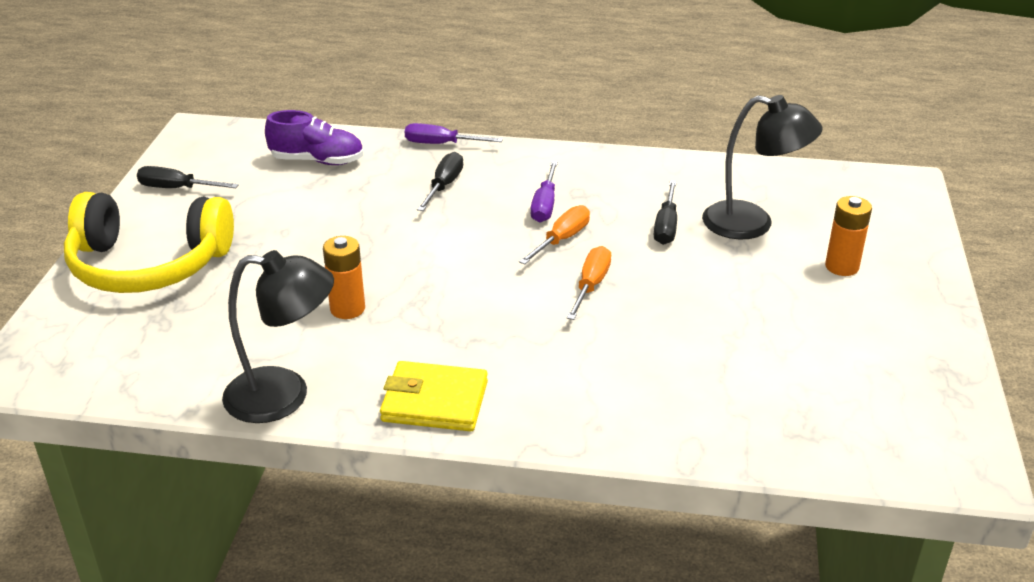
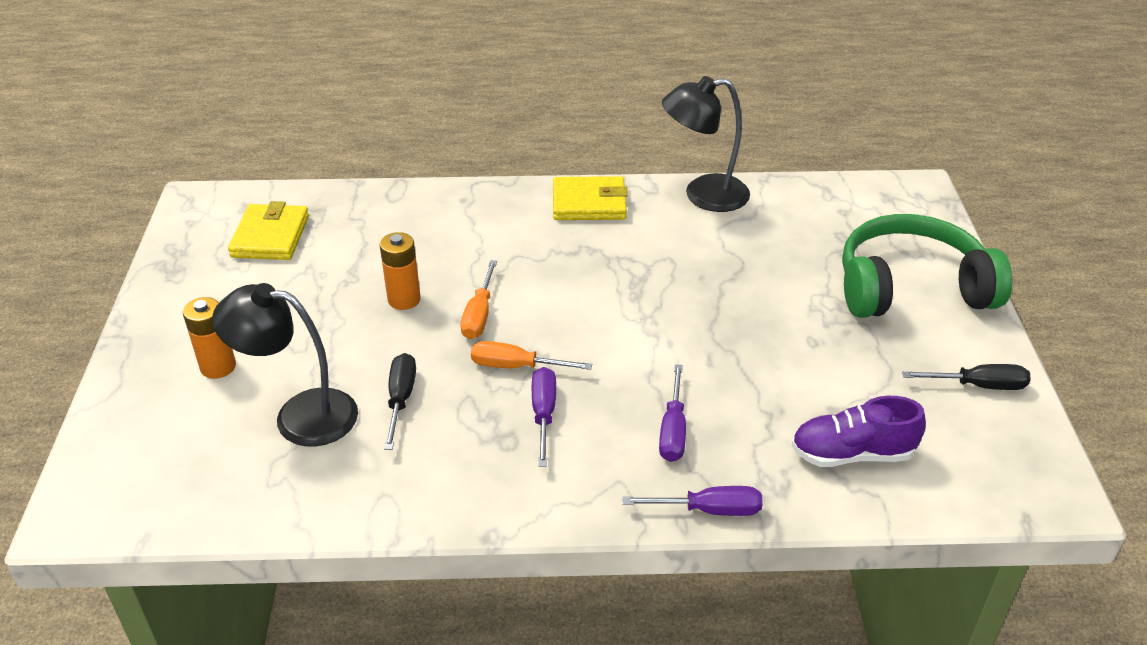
camera: 170 degrees right, 5 degrees up
(148, 265) = (911, 287): yellow headphones -> green headphones
(347, 309) = (696, 266): orange battery -> orange battery (404, 299)
(444, 186) = (673, 430): black screwdriver -> purple screwdriver
(562, 239) = (516, 366): orange screwdriver -> orange screwdriver turned 75 degrees clockwise
(843, 400) = (270, 236): none -> yellow wallet

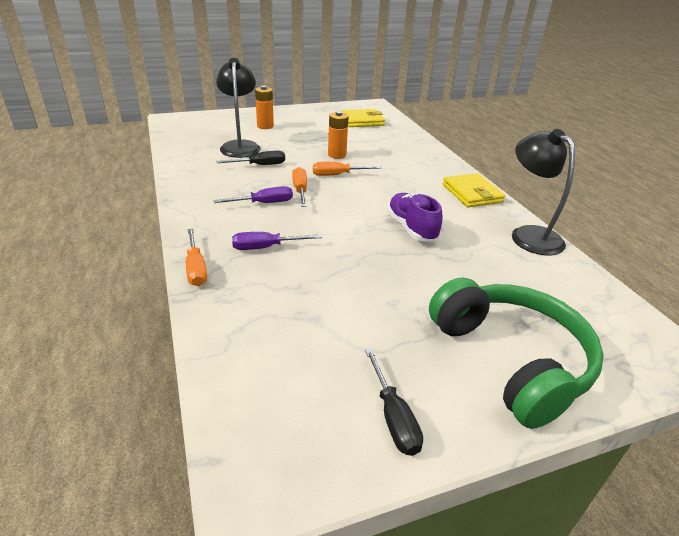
camera: 70 degrees right, 5 degrees down
(709, 510) = (196, 268): purple screwdriver -> orange screwdriver
(851, 454) = (268, 332): purple shoe -> purple shoe (411, 228)

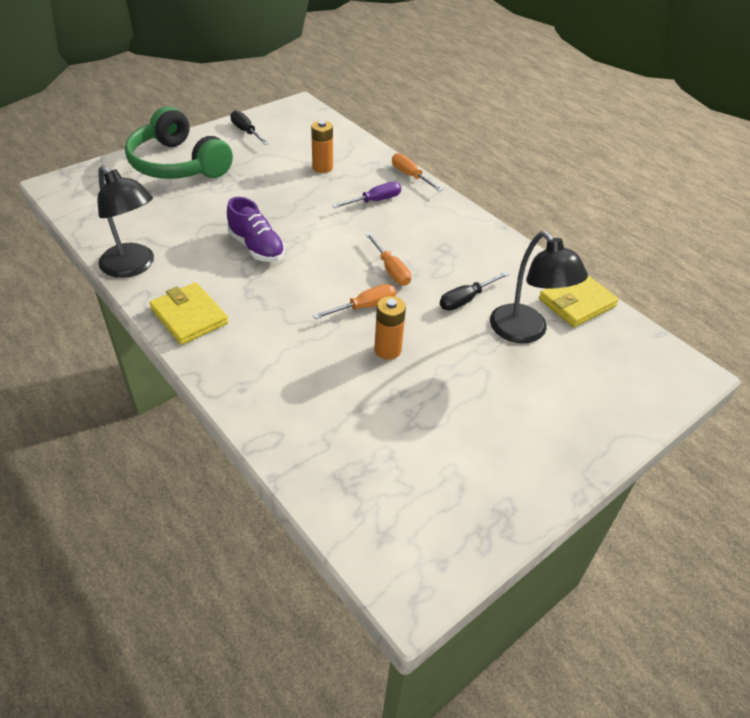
camera: 160 degrees right, 10 degrees up
(264, 203) = (413, 244): purple screwdriver -> none
(265, 126) = (543, 398): orange battery -> orange battery (322, 167)
(361, 121) = (401, 481): yellow wallet -> yellow wallet (576, 302)

